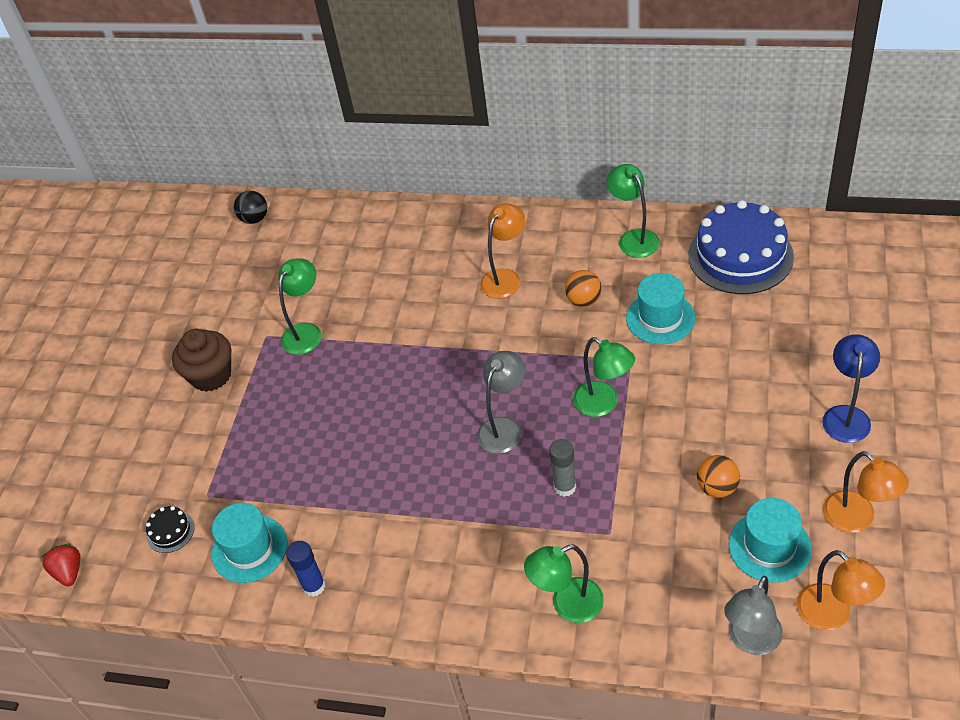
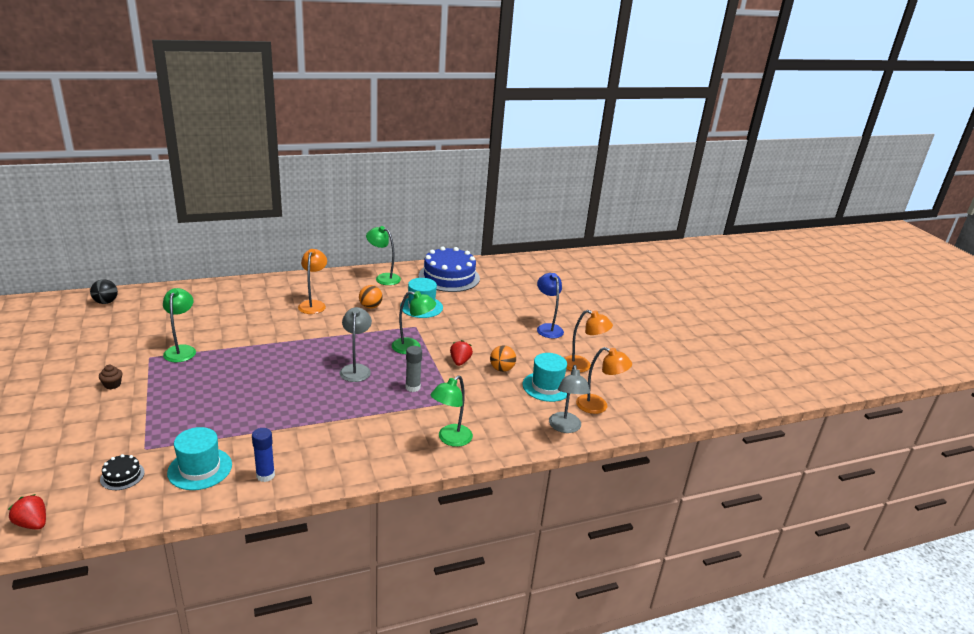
camera: 40 degrees left, 20 degrees down
(211, 375) = (112, 385): brown cupcake -> brown cupcake, size x0.46
(660, 453) = (460, 362): none -> red strawberry

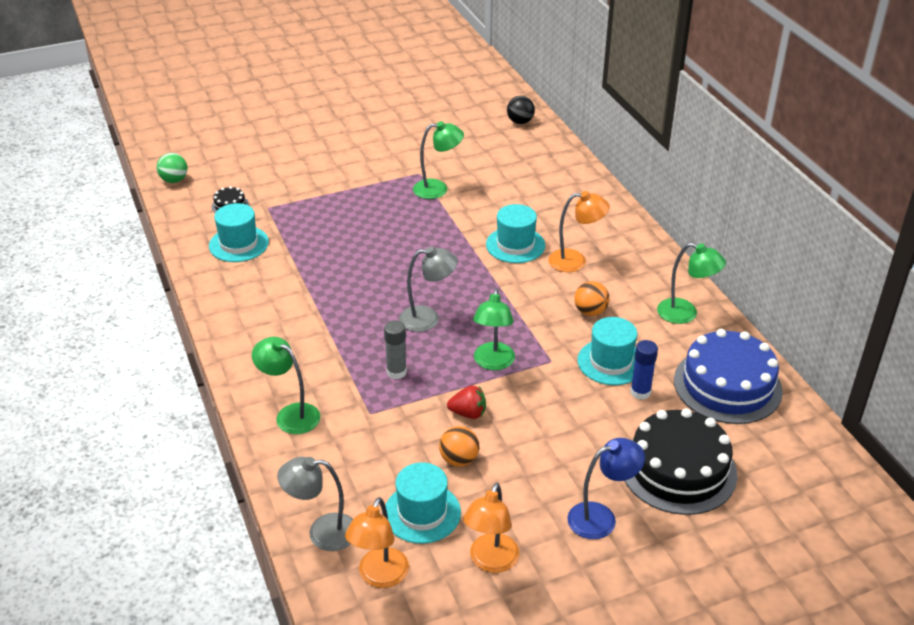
camera: 90 degrees right, 10 degrees up
(32, 523) = (174, 180): red strawberry -> green ball
(112, 385) = (366, 165): brown cupcake -> none
(265, 475) = (228, 284): blue glue stick -> blue glue stick (640, 392)
(282, 324) = (515, 245): none -> turquoise hat
(383, 278) = (685, 314): green lamp -> green lamp turned 90 degrees clockwise
(512, 301) = (678, 469): none -> black cake

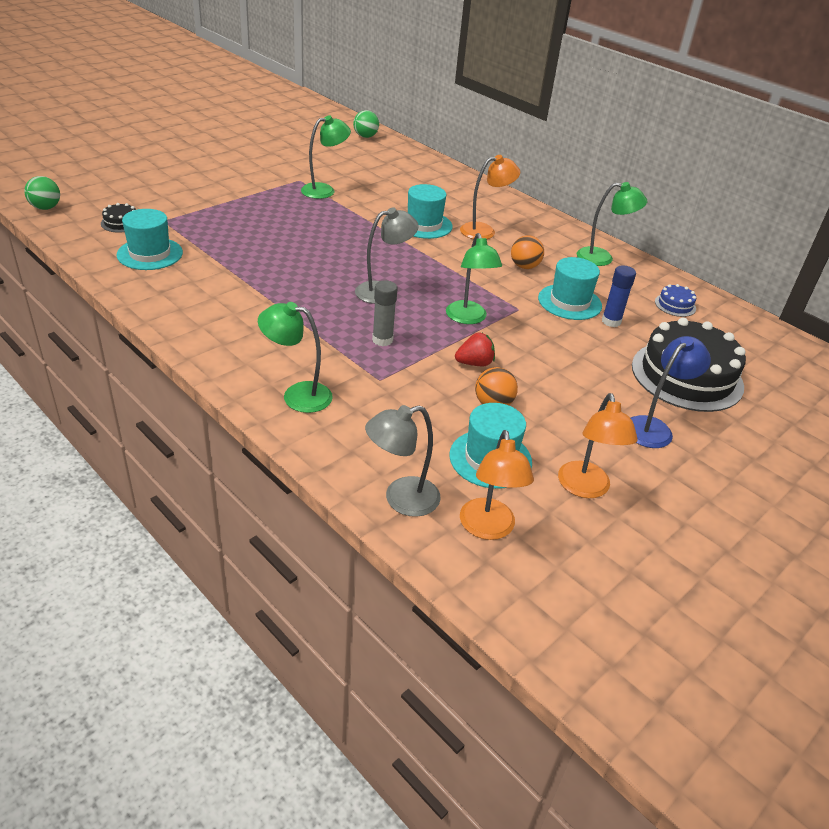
camera: 25 degrees left, 0 degrees up
(520, 122) = (365, 136): black ball -> green ball
(727, 385) = (675, 305): blue cake -> blue cake, size x0.42

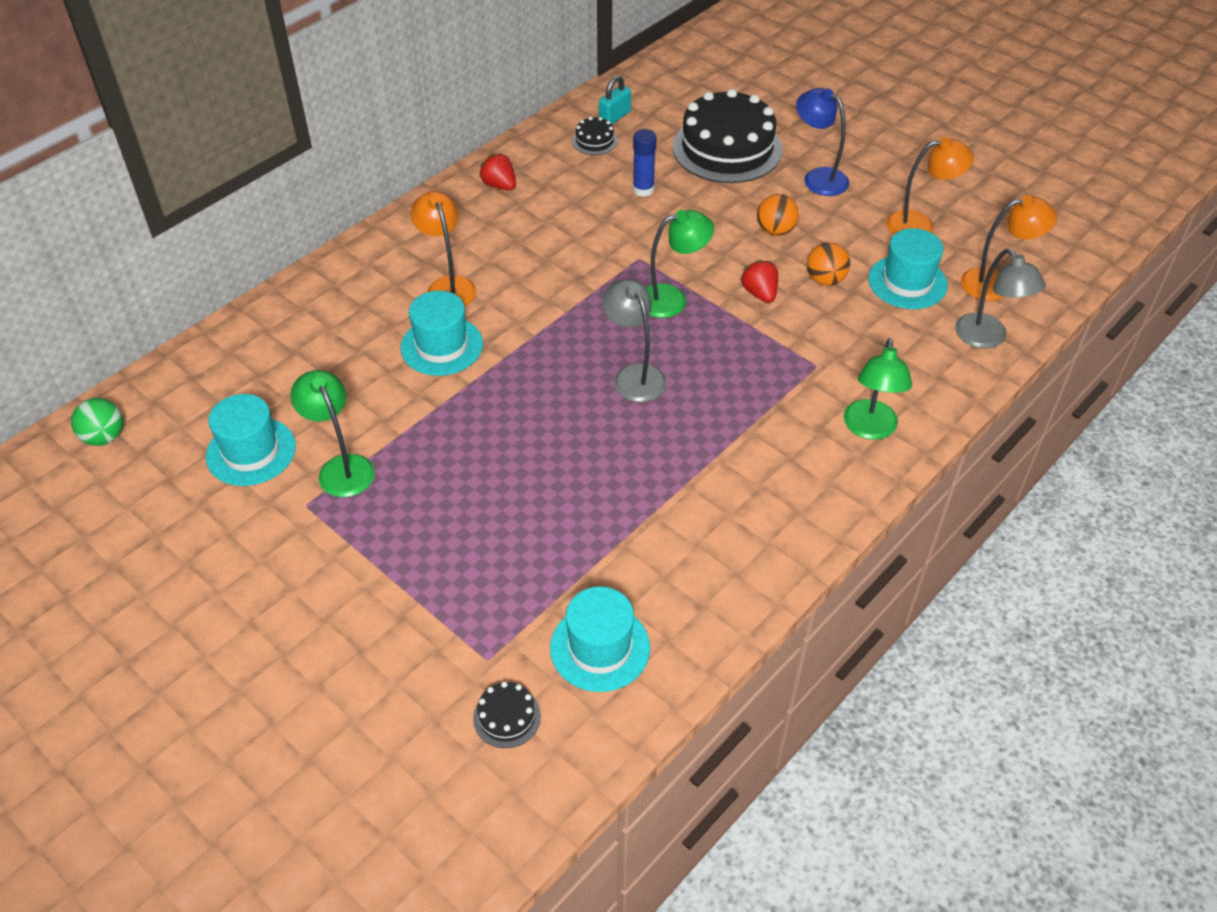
camera: 90 degrees left, 10 degrees up
(46, 208) = (471, 855): green ball -> none
(382, 340) = (741, 368): grey glue stick -> none
(524, 266) = (538, 251): orange ball -> orange ball (775, 231)
(569, 302) = (612, 218): turquoise hat -> turquoise hat (251, 451)
(602, 258) = (499, 185): green lamp -> red strawberry
(675, 305) = (594, 141): blue cake -> black cake
(715, 319) = (614, 117): none -> turquoise padlock

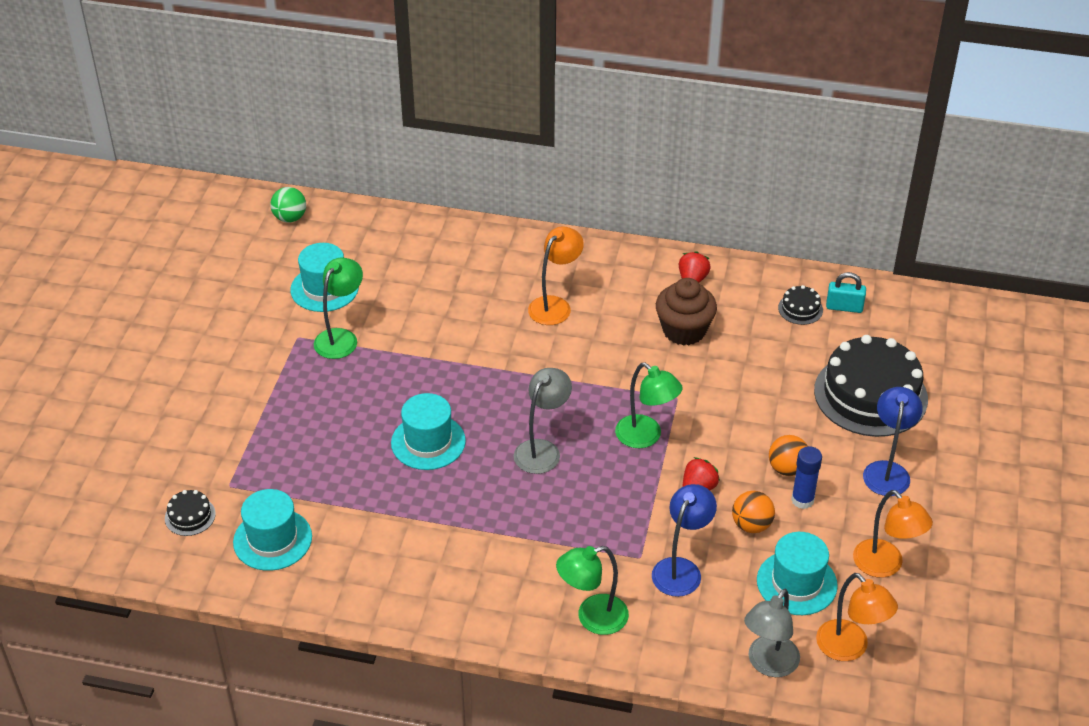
camera: 60 degrees right, 5 degrees down
(442, 346) = (490, 331): turquoise hat -> turquoise hat (428, 442)
(559, 218) = (684, 330): none -> brown cupcake
(643, 190) = (765, 365): blue glue stick -> blue glue stick (802, 500)
(847, 345) = (681, 569): none -> blue lamp

